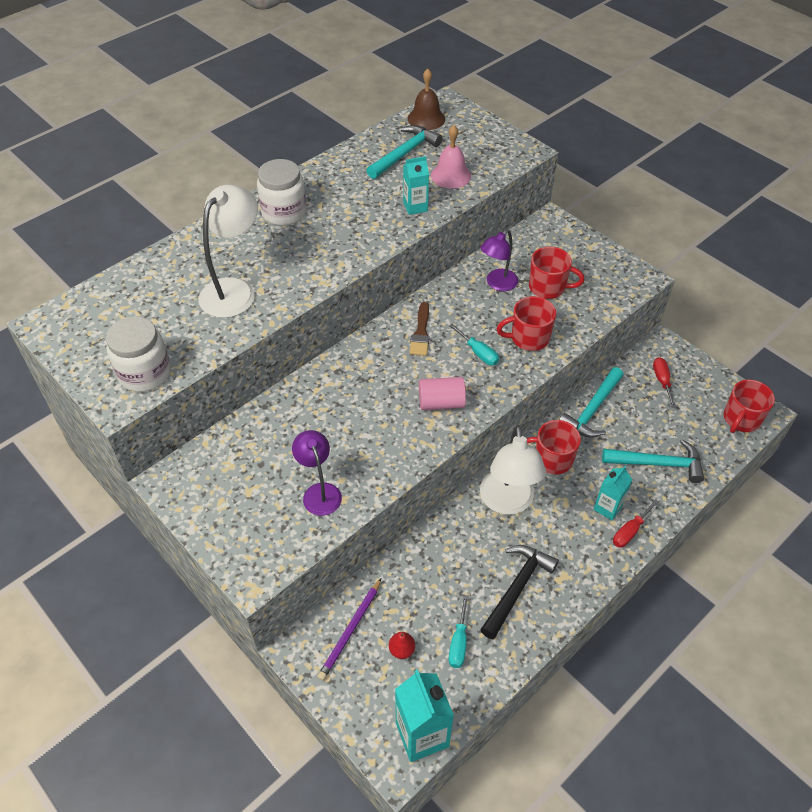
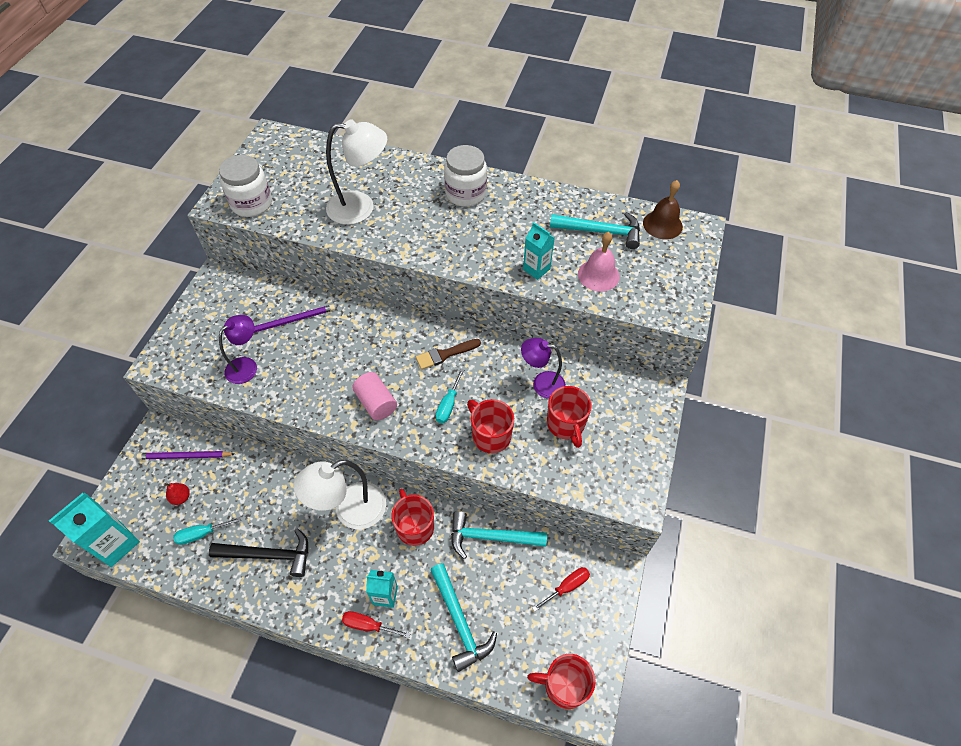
camera: 60 degrees right, 5 degrees up
(287, 434) = (291, 321): none -> purple pencil

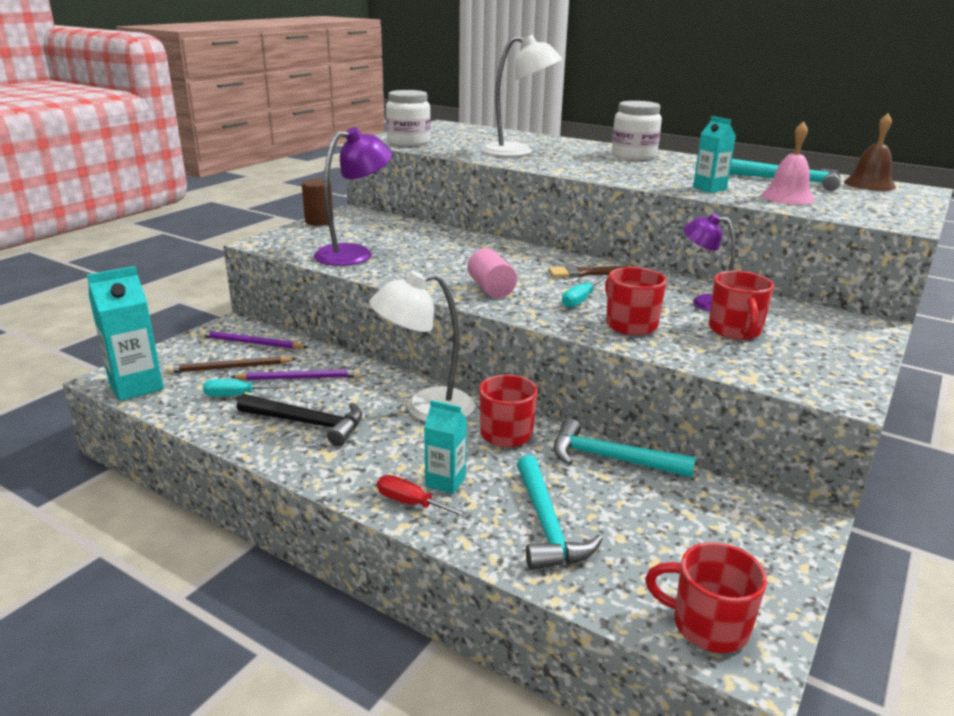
camera: 15 degrees right, 30 degrees down
(181, 497) = (230, 368): red pear -> brown pencil
(194, 306) = (319, 221): none -> brown cylinder
(246, 366) = (354, 254): purple lamp -> purple lamp, size x1.55
(291, 321) = (415, 238): purple pencil -> purple pencil (299, 378)
(567, 587) = (721, 523): red screwdriver -> none

